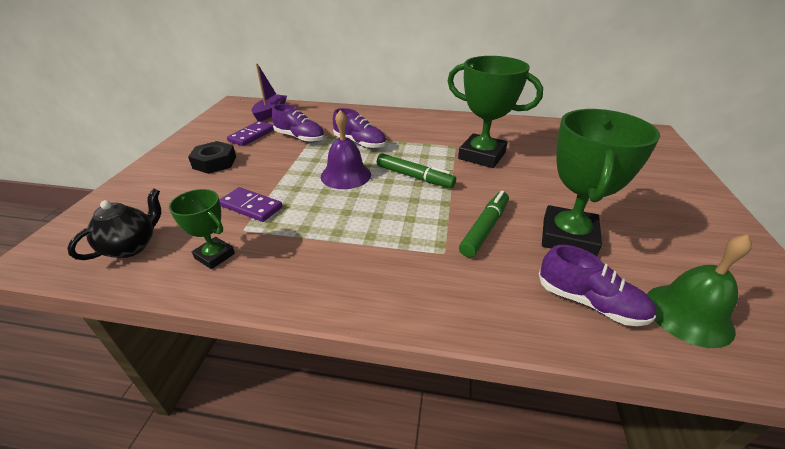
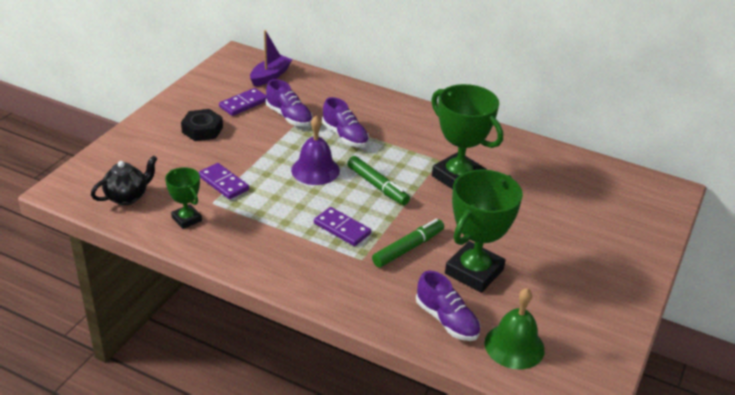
camera: 15 degrees right, 0 degrees up
(403, 225) = (342, 229): none -> purple domino

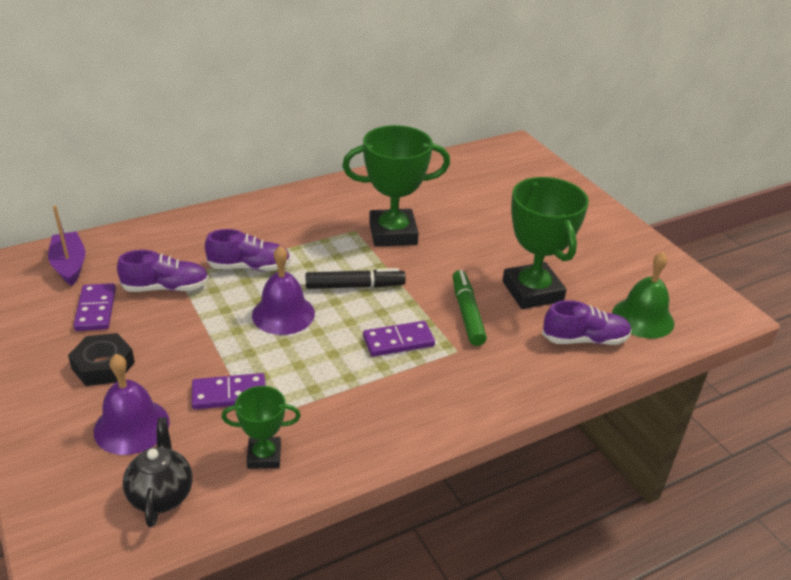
camera: 55 degrees left, 0 degrees up
(167, 162) = (131, 426): none -> purple bell
(377, 186) = (355, 286): green marker -> black marker

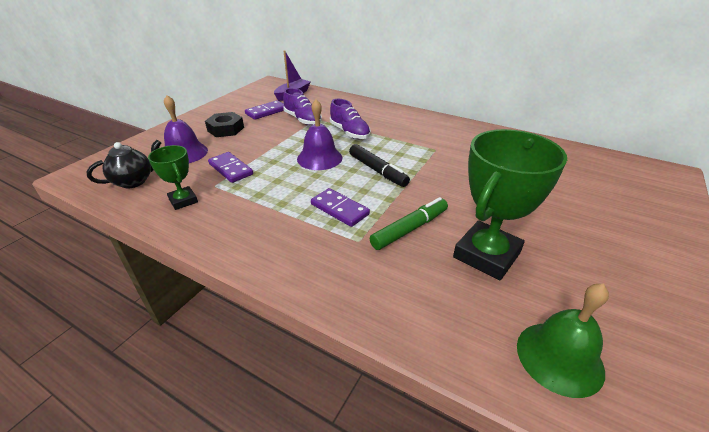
camera: 60 degrees right, 0 degrees up
(393, 233) = (455, 163): green trophy -> none
(584, 339) = (462, 317): purple shoe -> none

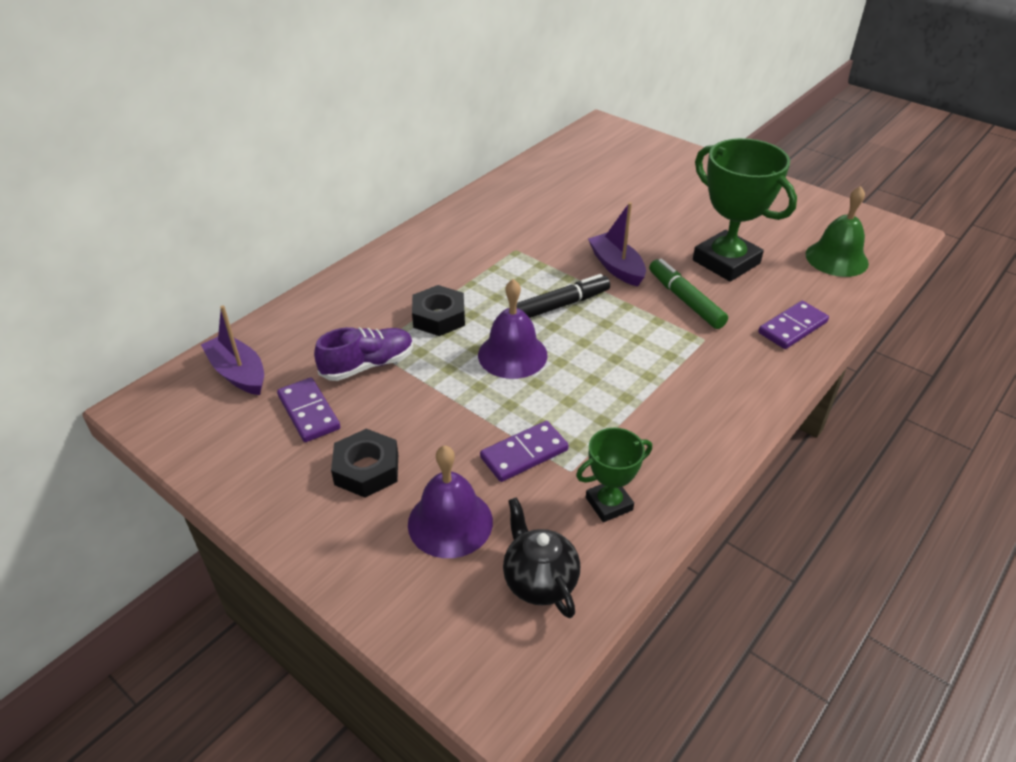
camera: 80 degrees left, 5 degrees up
(339, 209) = (645, 347): purple domino -> purple domino (792, 327)
(349, 132) = (439, 317): purple shoe -> black nut
(439, 192) = (616, 267): none -> purple boat

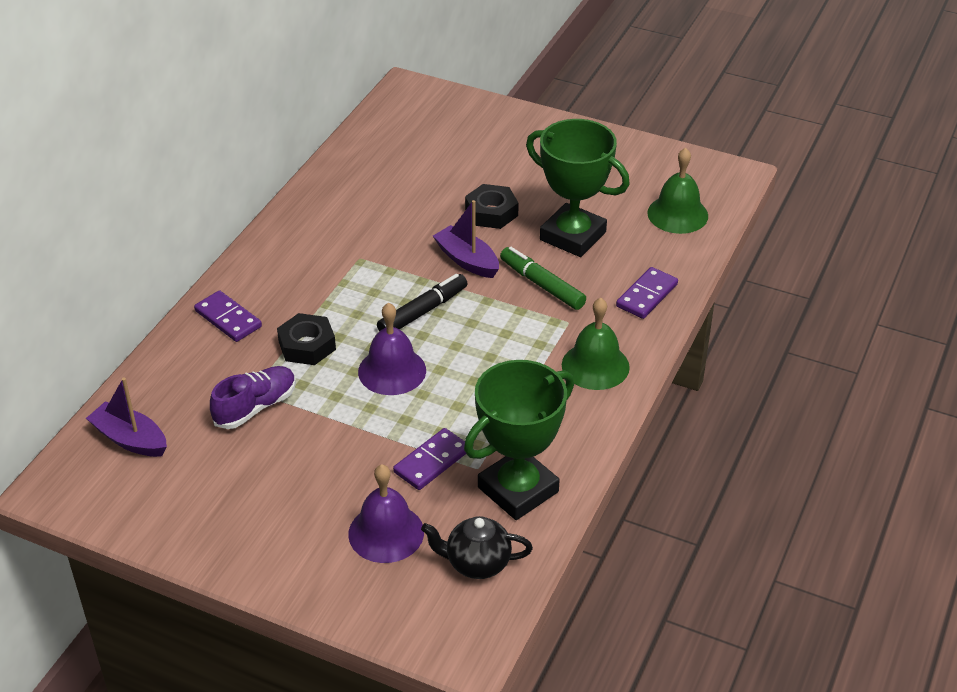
camera: 15 degrees left, 0 degrees up
(309, 412) = (217, 463): purple domino -> purple domino (228, 319)
(366, 469) = (294, 503): black nut -> black nut (491, 212)
(539, 581) = (477, 563): black teapot -> black teapot turned 45 degrees counterclockwise
(609, 503) = (518, 489): green trophy -> green trophy, size x1.88
(724, 387) = (595, 366): none -> green bell

